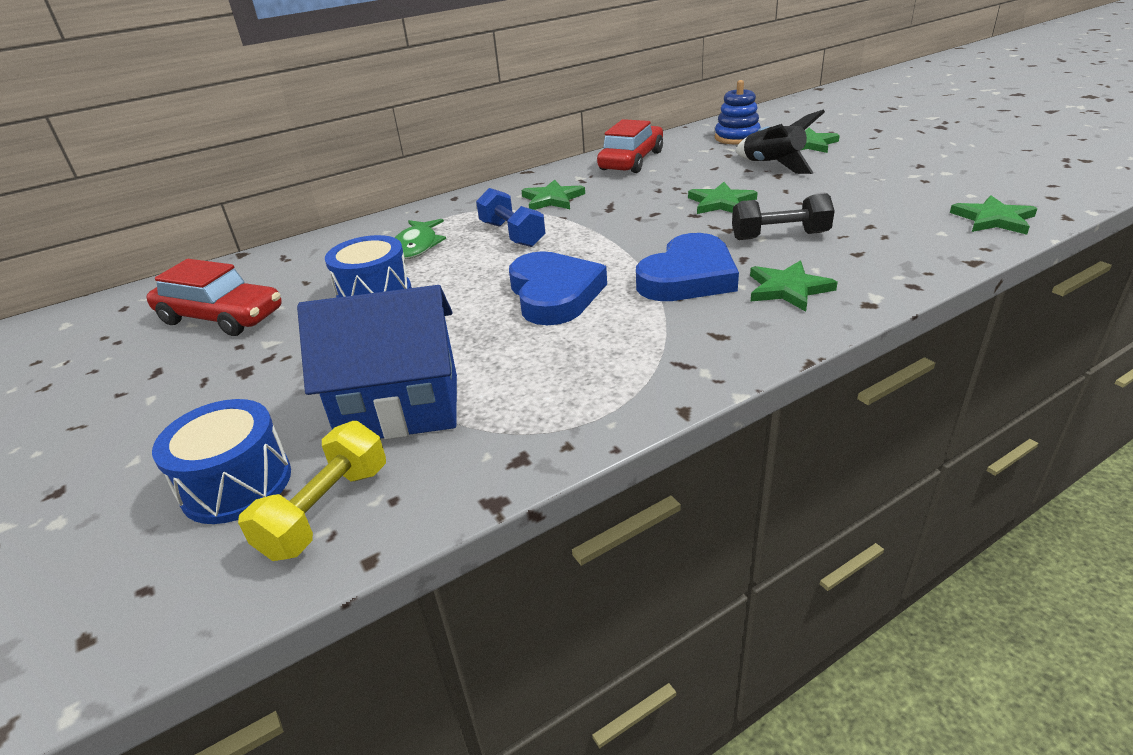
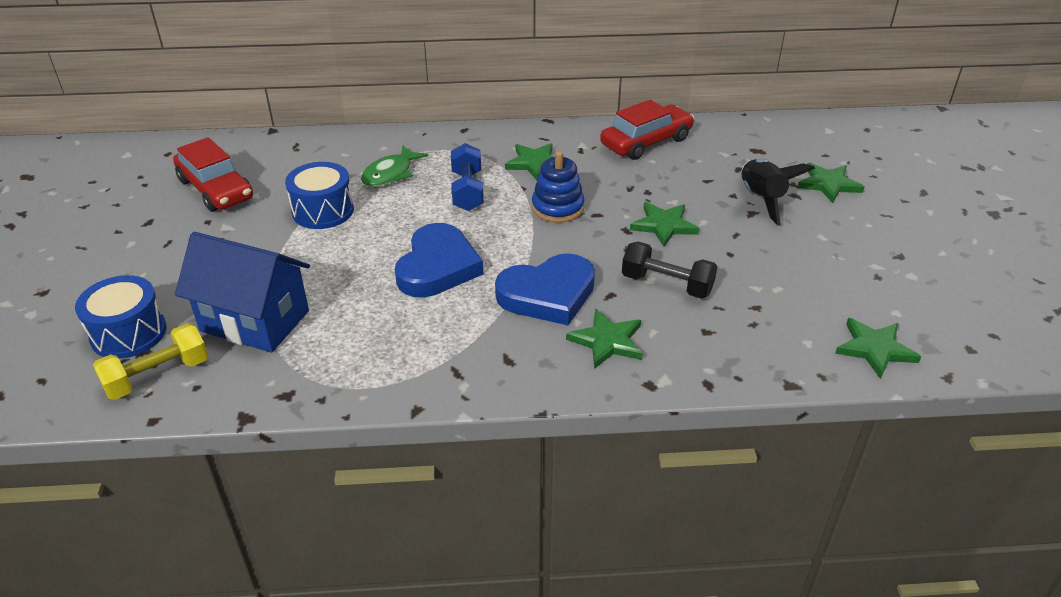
camera: 25 degrees right, 5 degrees up
(737, 137) = (773, 148): blue stacking toy -> blue stacking toy (557, 208)

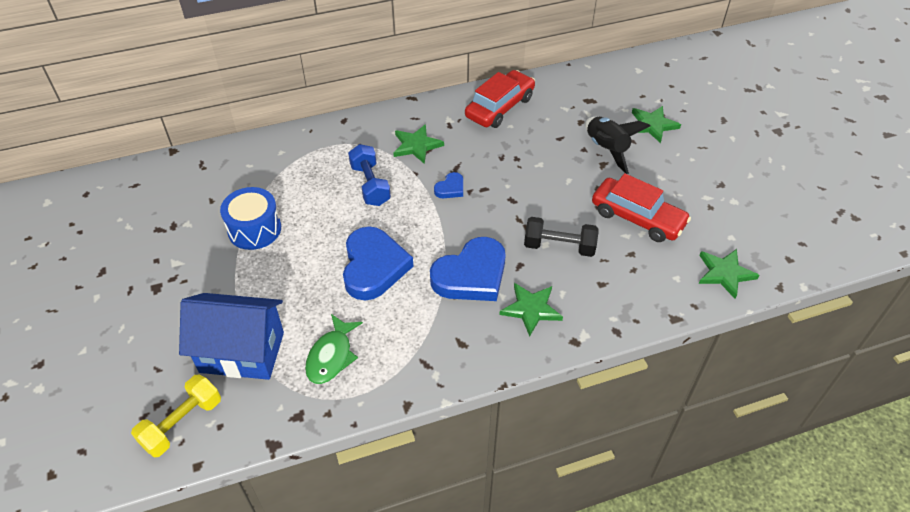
camera: 15 degrees left, 10 degrees up
(128, 333) = (137, 388): blue drum -> none
(216, 189) = (149, 225): red car -> red car (637, 218)
(390, 174) = (298, 179): green fish -> green fish (331, 356)
(557, 208) = (450, 188): blue stacking toy -> blue heart
(663, 225) = (539, 190): green star -> none

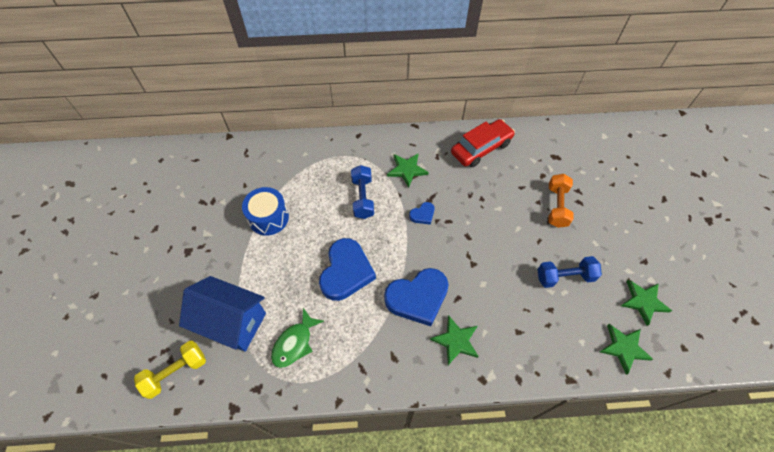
camera: 15 degrees right, 10 degrees up
(559, 246) = (493, 288): black dumbbell -> none
(606, 149) = (557, 206): black rocket -> orange dumbbell
(637, 218) = (564, 277): red car -> blue dumbbell
(652, 125) = (601, 191): green star -> green star (643, 301)

